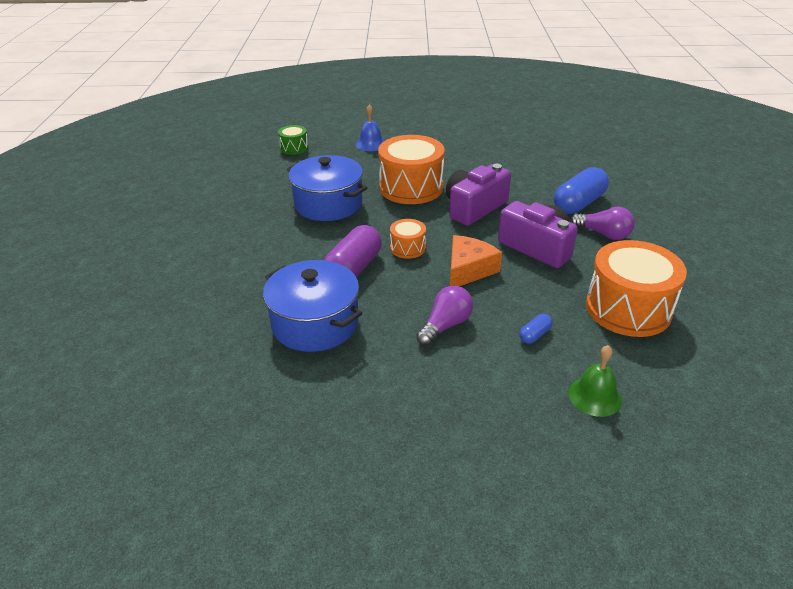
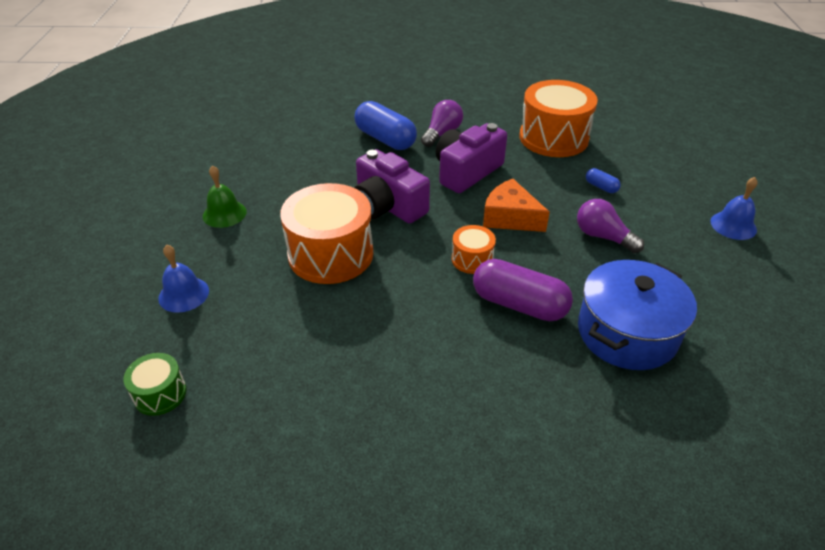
camera: 90 degrees left, 5 degrees up
(328, 204) = (364, 336): blue pot -> none
(479, 437) = (733, 225): none -> blue bell
(595, 396) = (663, 167): green bell -> green bell (224, 213)

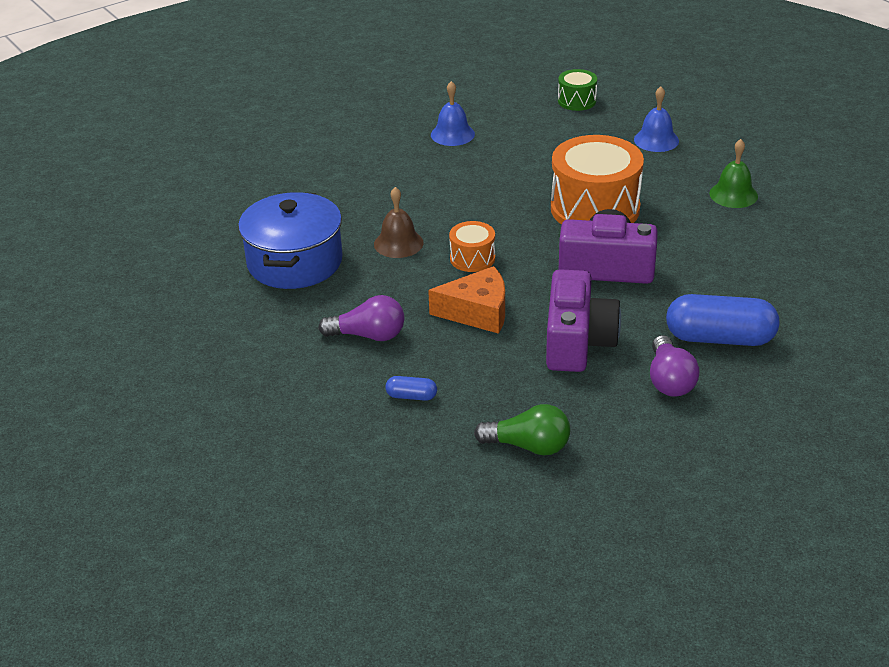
camera: 145 degrees right, 5 degrees down
(519, 304) = (398, 243): purple capsule -> brown bell
(553, 138) = (528, 446): orange drum -> green light bulb
(733, 225) = (234, 416): blue bell -> blue bell (452, 134)

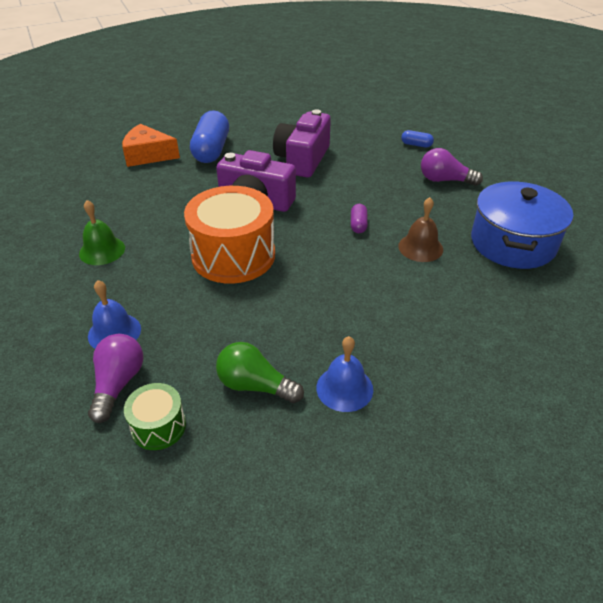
camera: 170 degrees left, 5 degrees up
(472, 258) = (358, 225): orange drum -> purple capsule
(477, 312) = (364, 185): orange cheese -> orange cheese (148, 155)
(528, 446) = (353, 117): green light bulb -> green light bulb (255, 386)
(669, 380) = (258, 134): purple light bulb -> purple light bulb (118, 384)
(720, 338) = (211, 150): blue capsule -> blue capsule turned 75 degrees clockwise

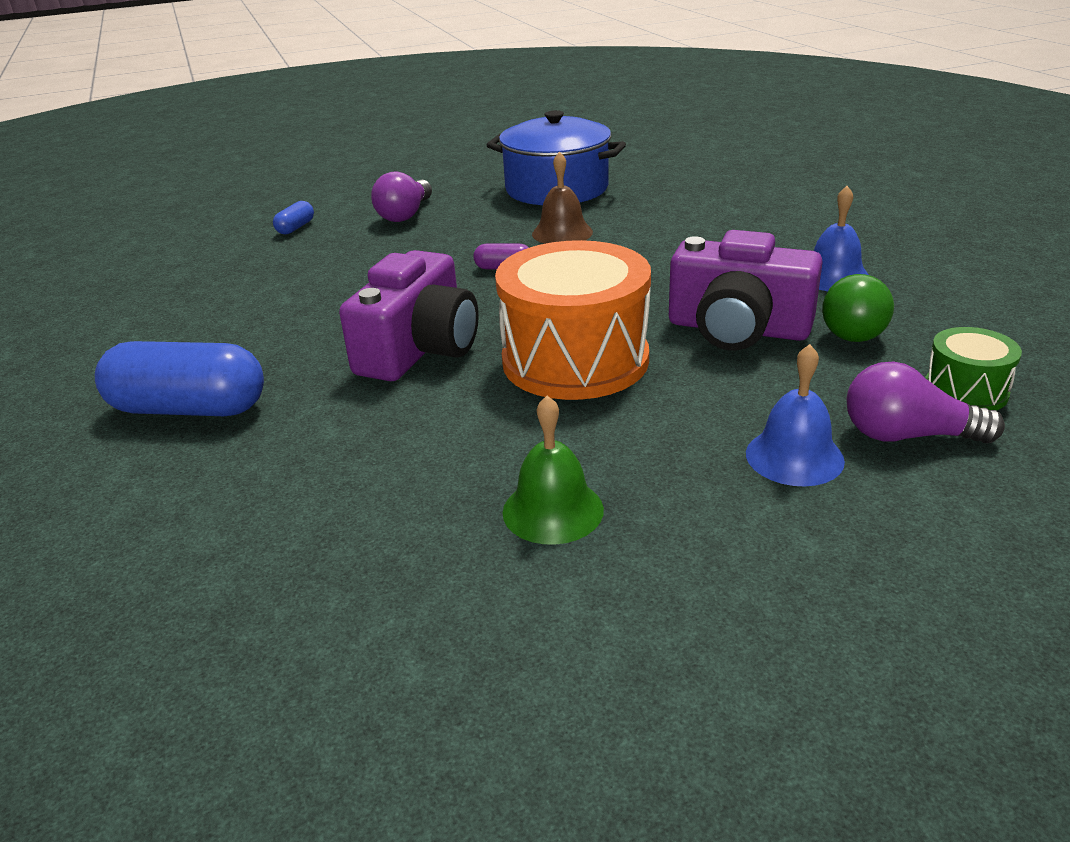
camera: 85 degrees left, 10 degrees down
(148, 155) = (154, 498): orange cheese -> none
(302, 159) = (288, 311): purple camera -> purple camera (738, 329)

